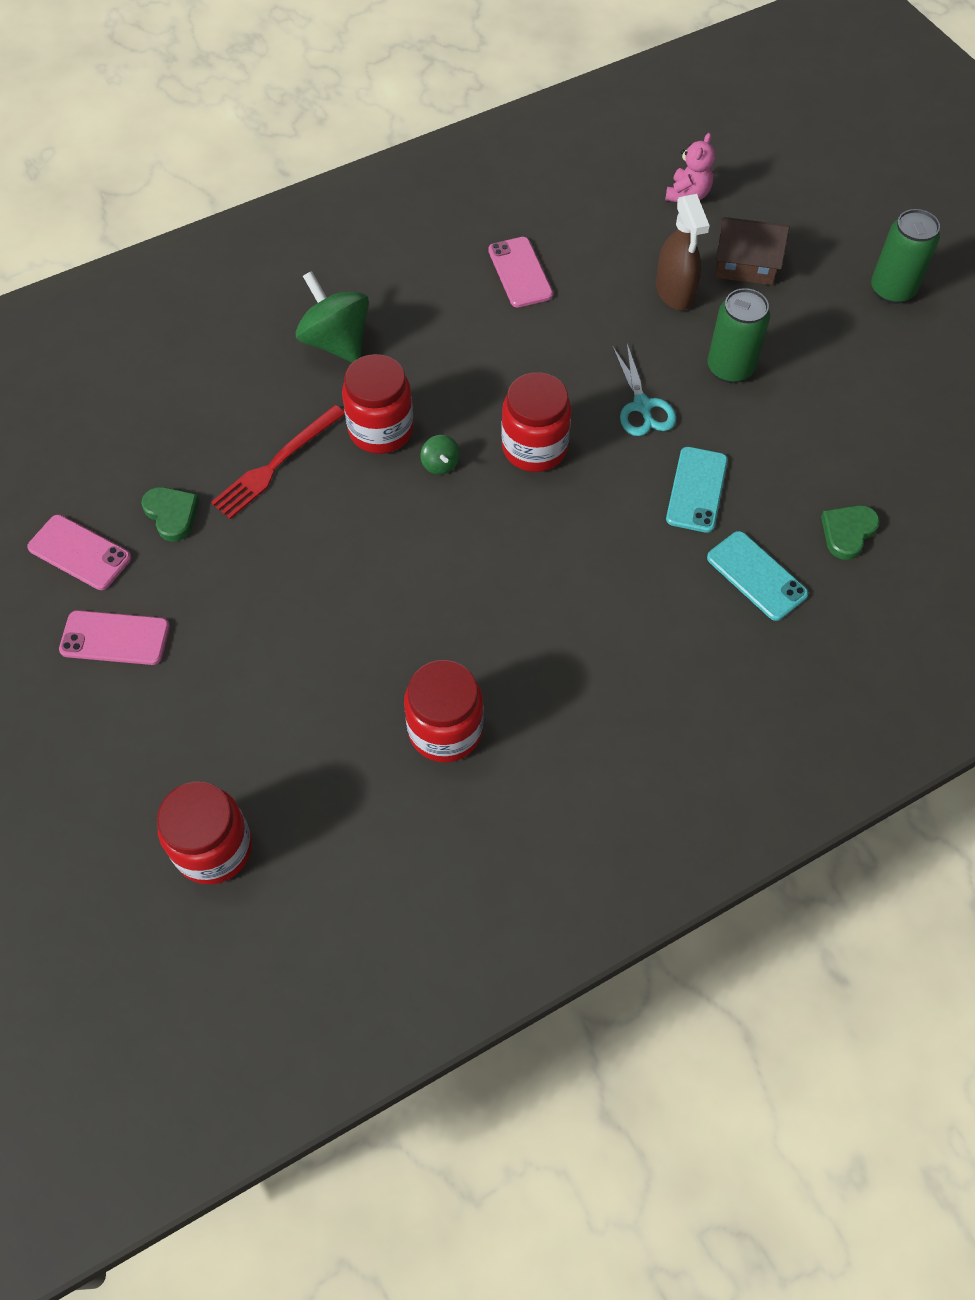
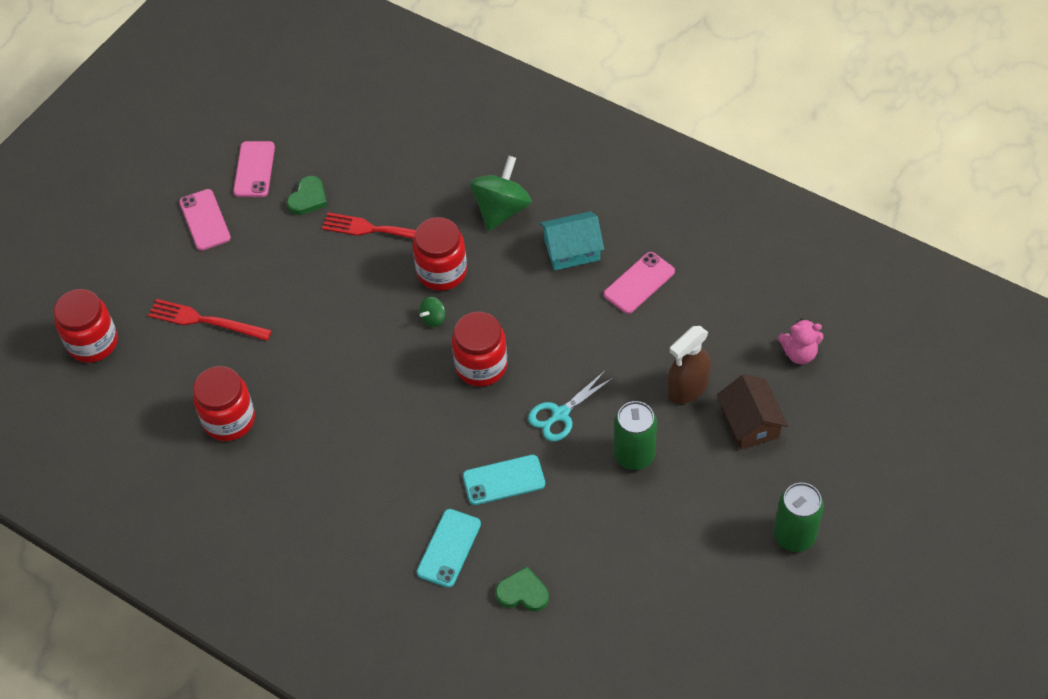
camera: 65 degrees right, 5 degrees down
(275, 699) = (205, 321): none -> red fork
(437, 307) = (572, 250): none -> turquoise house

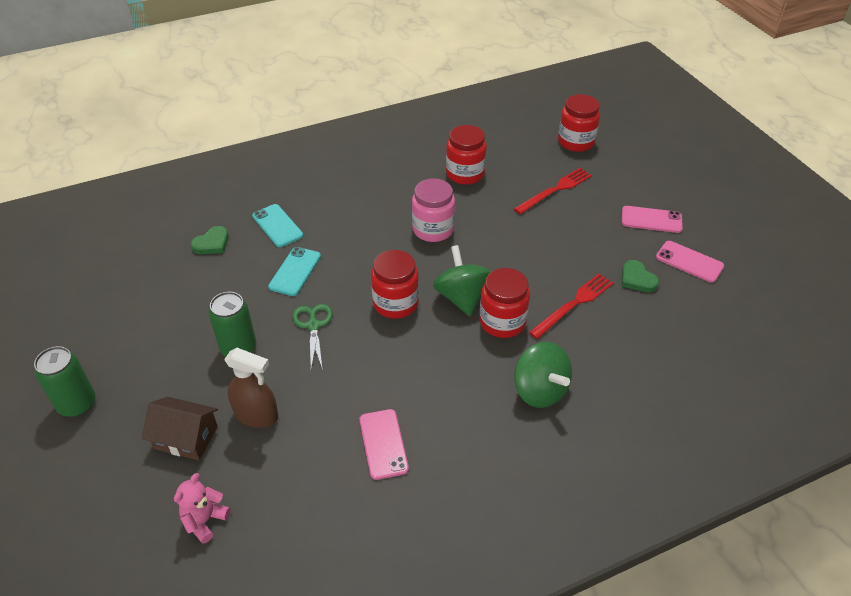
camera: 120 degrees right, 10 degrees down
(350, 396) = (433, 229): none -> pink jar
(433, 318) = (461, 297): green spinning top -> green spinning top, size x2.15
(560, 414) = (313, 325): turquoise scissors -> green scissors
(572, 250) = (457, 416): turquoise house -> none
(687, 388) = (256, 415): brown spray bottle -> brown spray bottle turned 120 degrees clockwise

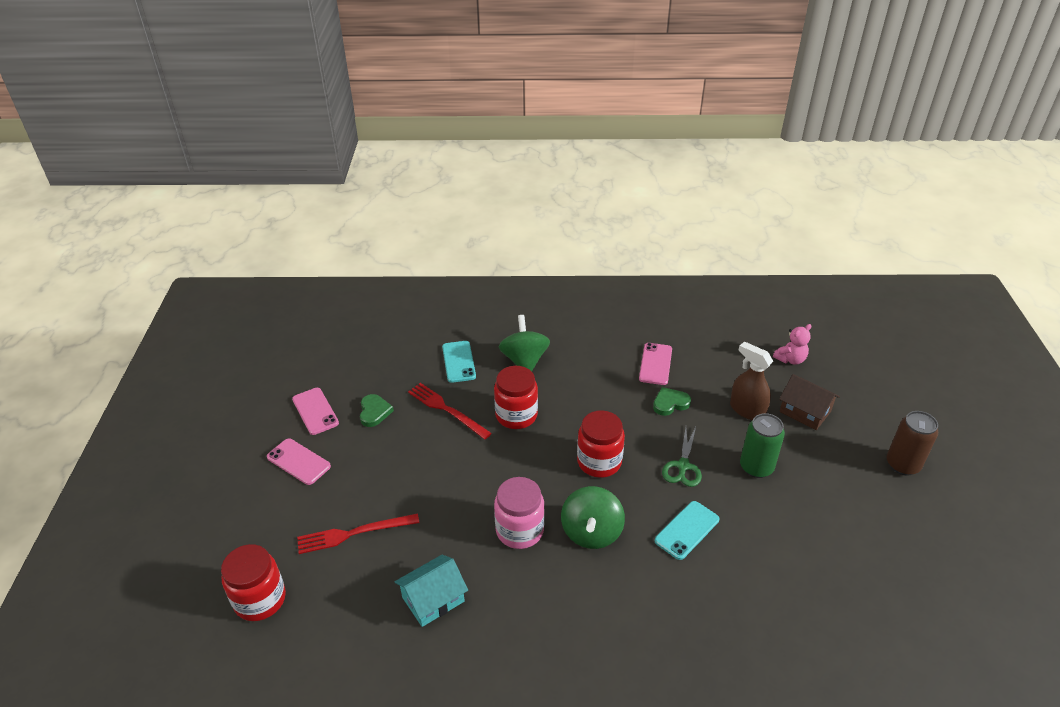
camera: 155 degrees left, 5 degrees down
(77, 404) = (902, 465): green can -> brown can
(212, 243) = (777, 603): green heart -> green heart (670, 403)
(277, 226) = (694, 602): turquoise phone -> turquoise phone (459, 362)
(461, 297) = (537, 447): green spinning top -> green spinning top (591, 532)
(465, 174) = (433, 599): red jar -> turquoise house
(573, 304) = (446, 410): red fork -> red fork turned 60 degrees clockwise

